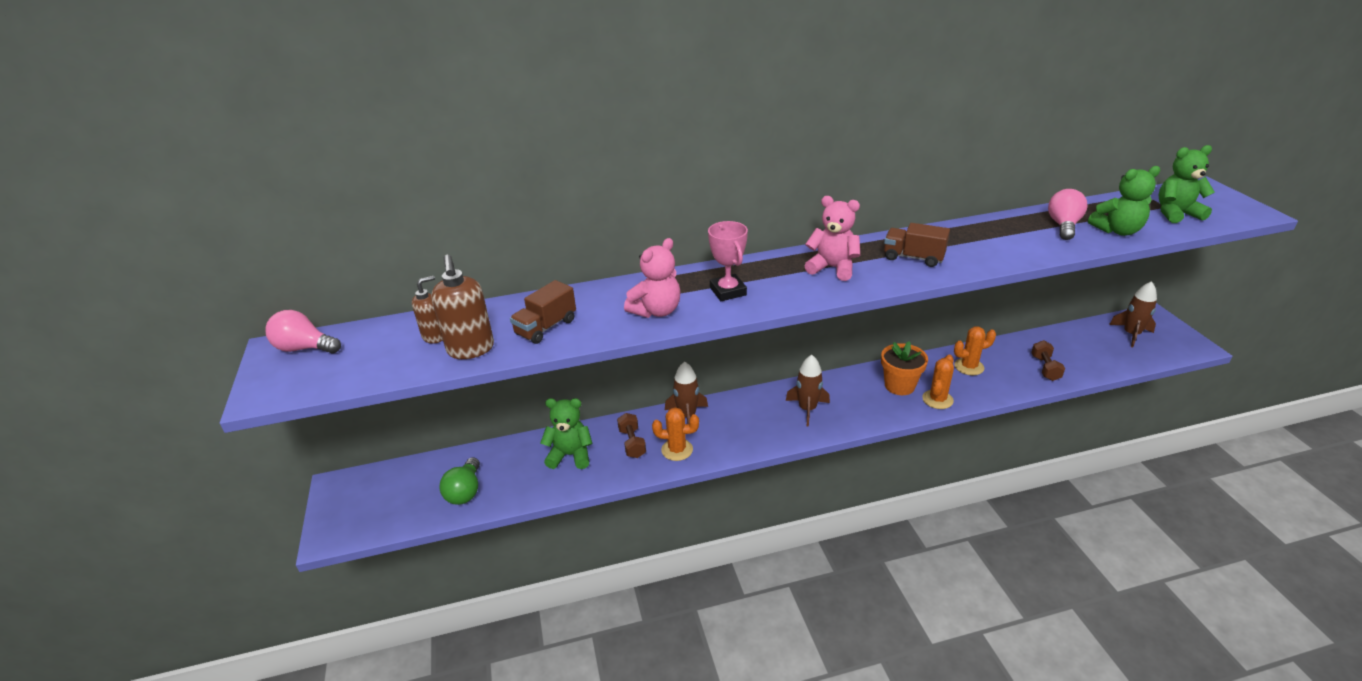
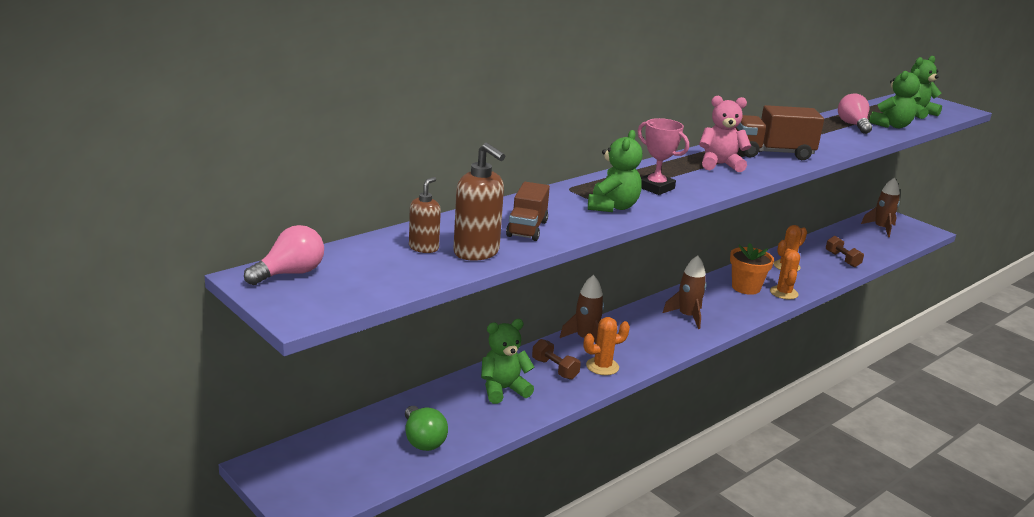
camera: 30 degrees left, 10 degrees down
(304, 348) = (290, 273): pink light bulb -> pink light bulb turned 150 degrees clockwise
(656, 311) = (612, 207): pink teddy bear -> green teddy bear
(913, 258) = (772, 153): brown truck -> brown truck, size x1.50

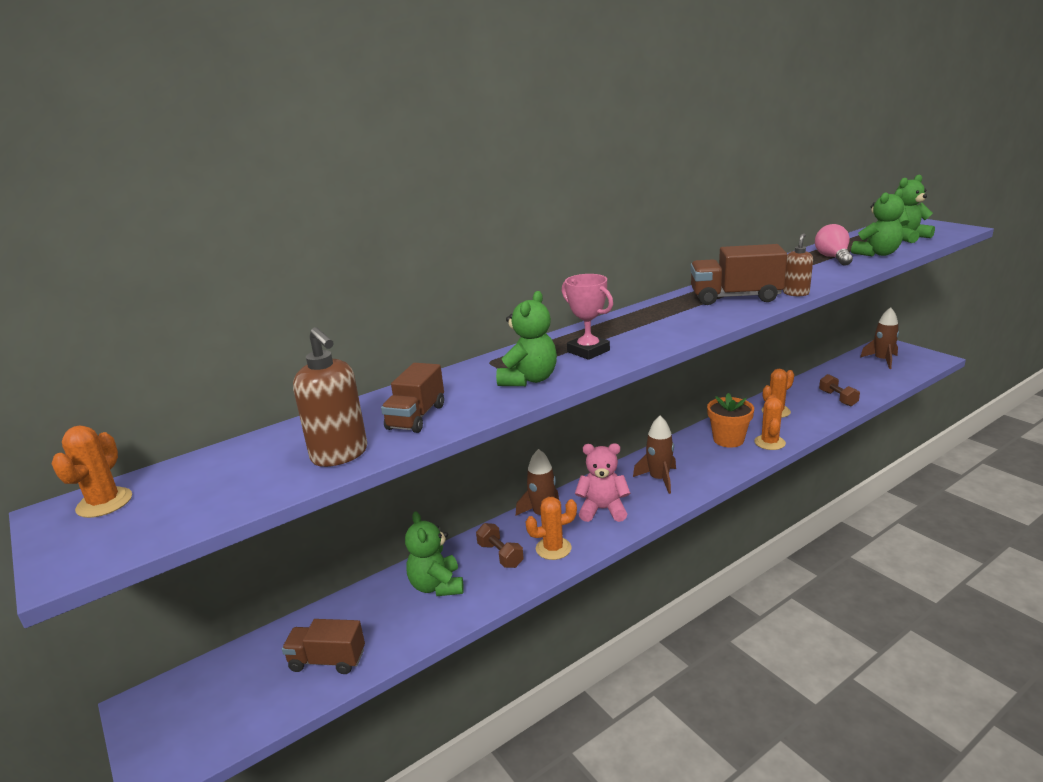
camera: 10 degrees right, 0 degrees up
(290, 273) = (104, 503): pink light bulb -> orange cactus
(423, 440) = (327, 660): green light bulb -> brown truck
(424, 248) = (282, 453): brown soap dispenser -> brown soap dispenser (796, 293)
(503, 390) = (437, 586): green teddy bear -> green teddy bear turned 90 degrees counterclockwise
(720, 165) = (671, 317): pink teddy bear -> pink teddy bear (603, 510)

